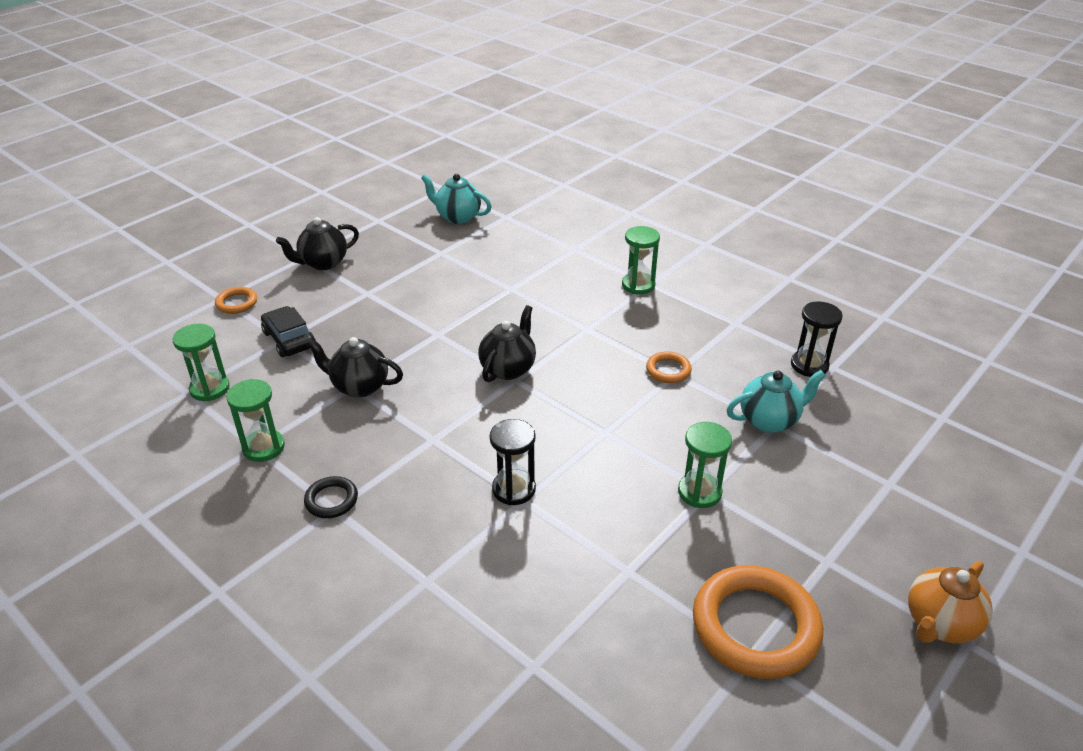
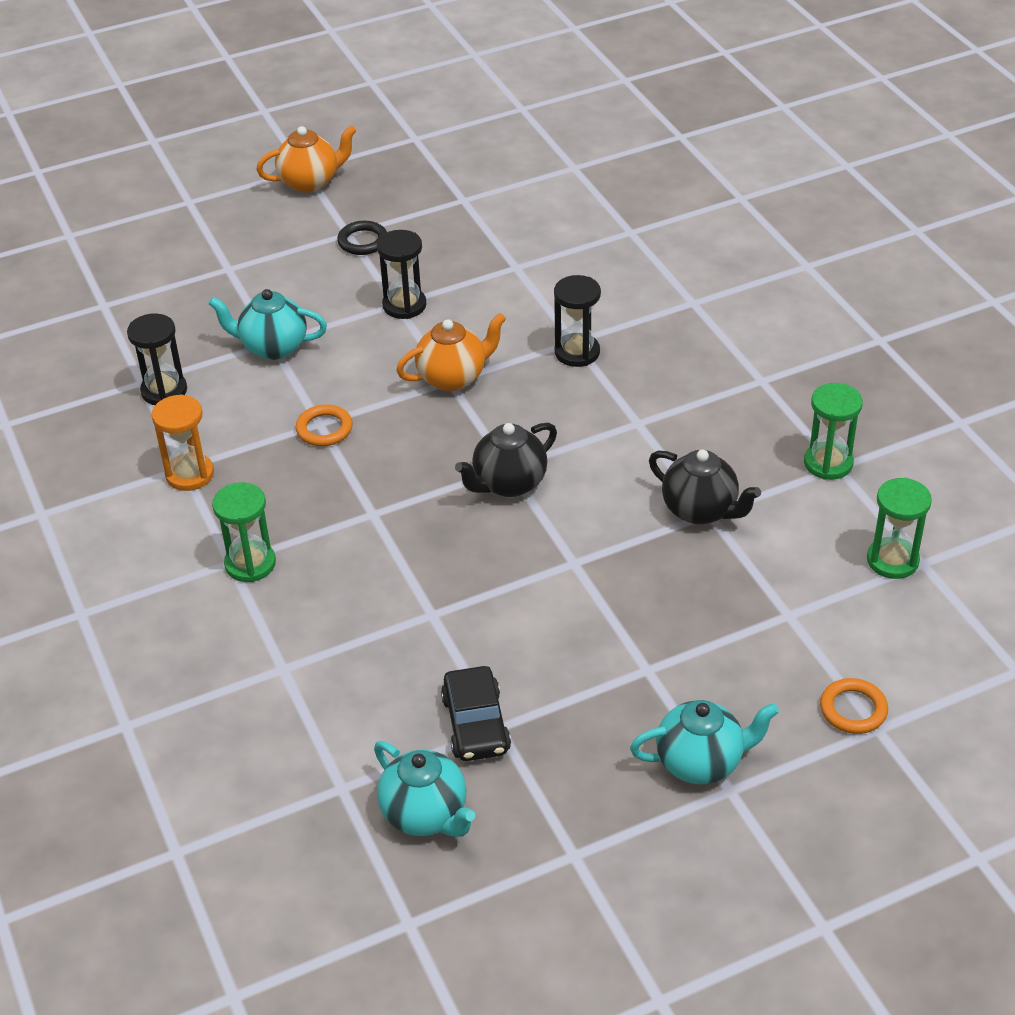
camera: 155 degrees left, 5 degrees up
(289, 339) = (779, 612): black car -> black car (476, 724)
(323, 263) = (701, 762): black teapot -> turquoise teapot
(331, 500) = (762, 389): black ring -> black ring (363, 241)
(604, 436) = (453, 377): none -> orange teapot
(699, 492) = (404, 305): green hourglass -> black hourglass
(727, 320) = (189, 474): none -> orange hourglass
(755, 626) = (446, 212): orange ring -> none

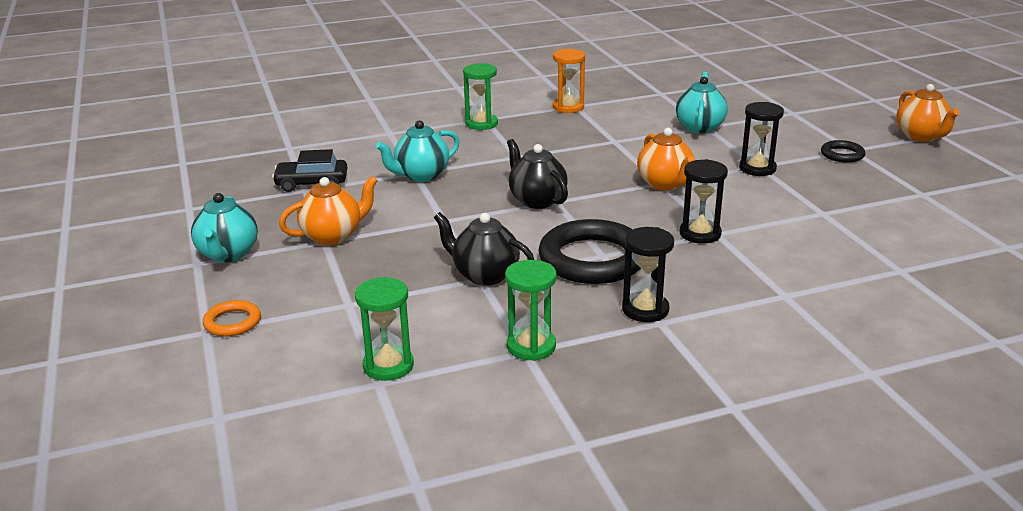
camera: 95 degrees right, 15 degrees down
(164, 391) = (651, 99): black hourglass -> black hourglass (645, 309)
(324, 429) = (608, 142): orange ring -> none
(425, 814) = (252, 168): turquoise teapot -> turquoise teapot (421, 175)
(632, 664) = (333, 236): none -> orange teapot
(648, 429) = (592, 259): none -> black ring
(700, 510) = (485, 275): black teapot -> black teapot turned 75 degrees clockwise

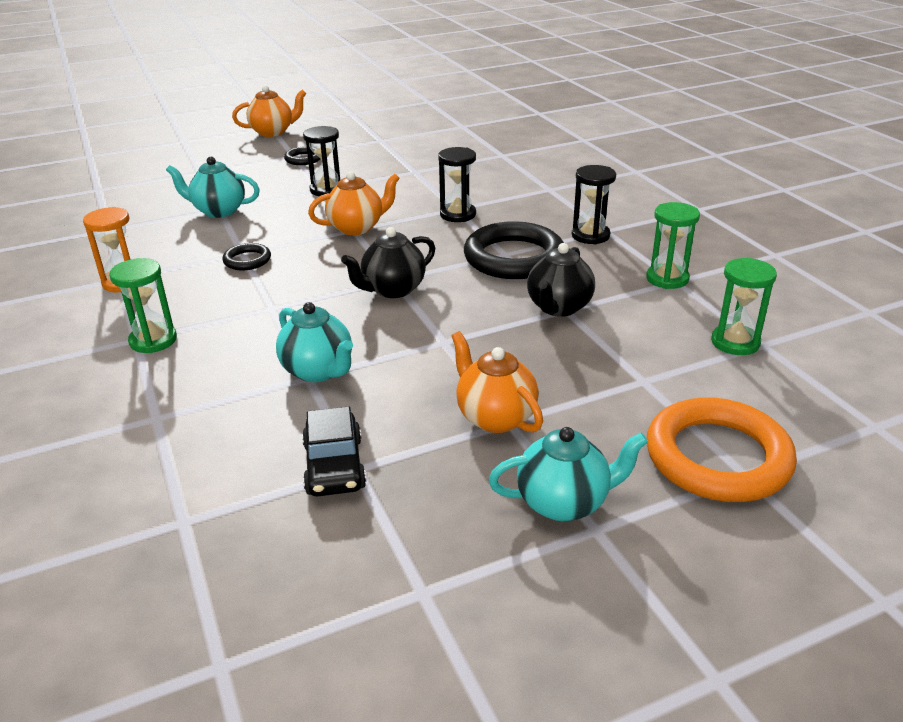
camera: 95 degrees left, 5 degrees up
(232, 322) = (717, 457): orange ring -> orange ring, size x2.10
(600, 143) = (247, 260): none -> black ring

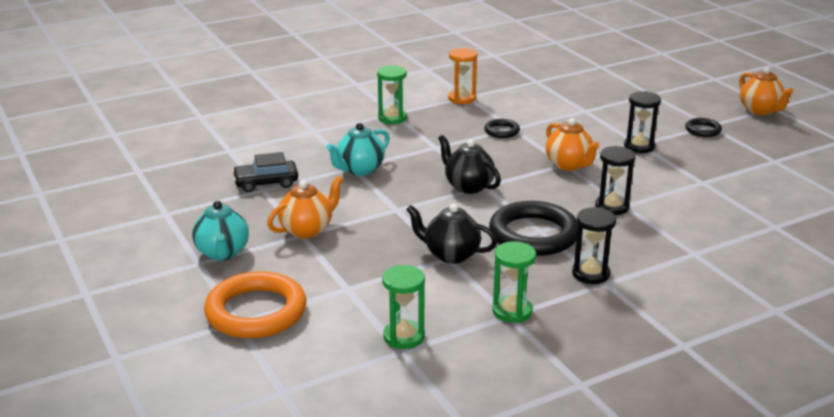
camera: 85 degrees right, 5 degrees down
(219, 211) = (580, 111): turquoise teapot -> none

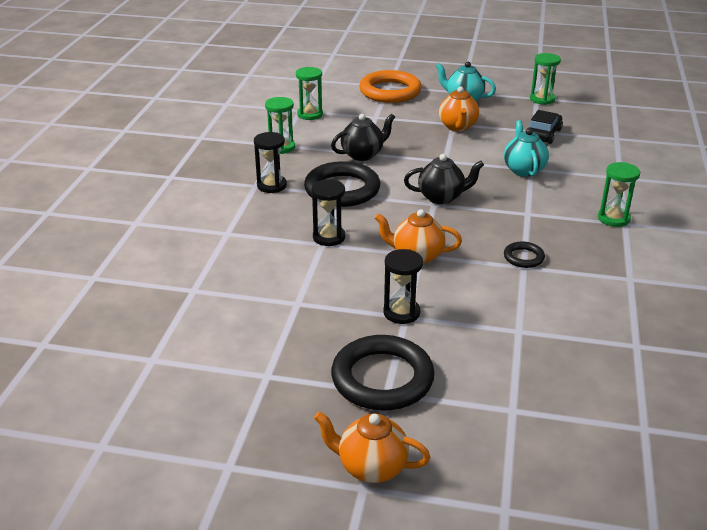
camera: 130 degrees right, 5 degrees up
(167, 209) = (542, 99): none -> green hourglass
(462, 98) = (628, 273): orange hourglass -> none
(703, 130) = (382, 378): black ring -> black ring, size x2.10

